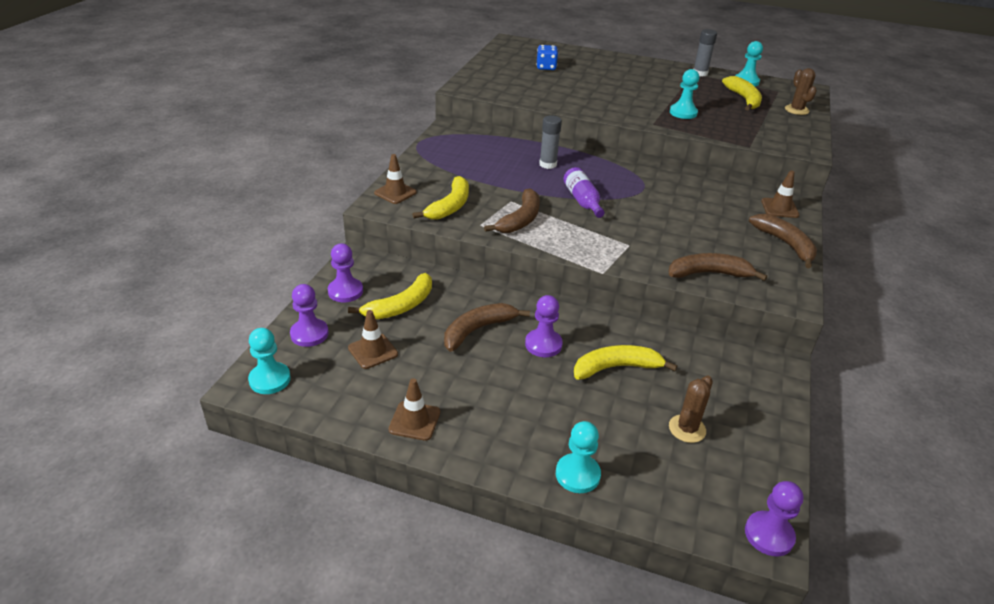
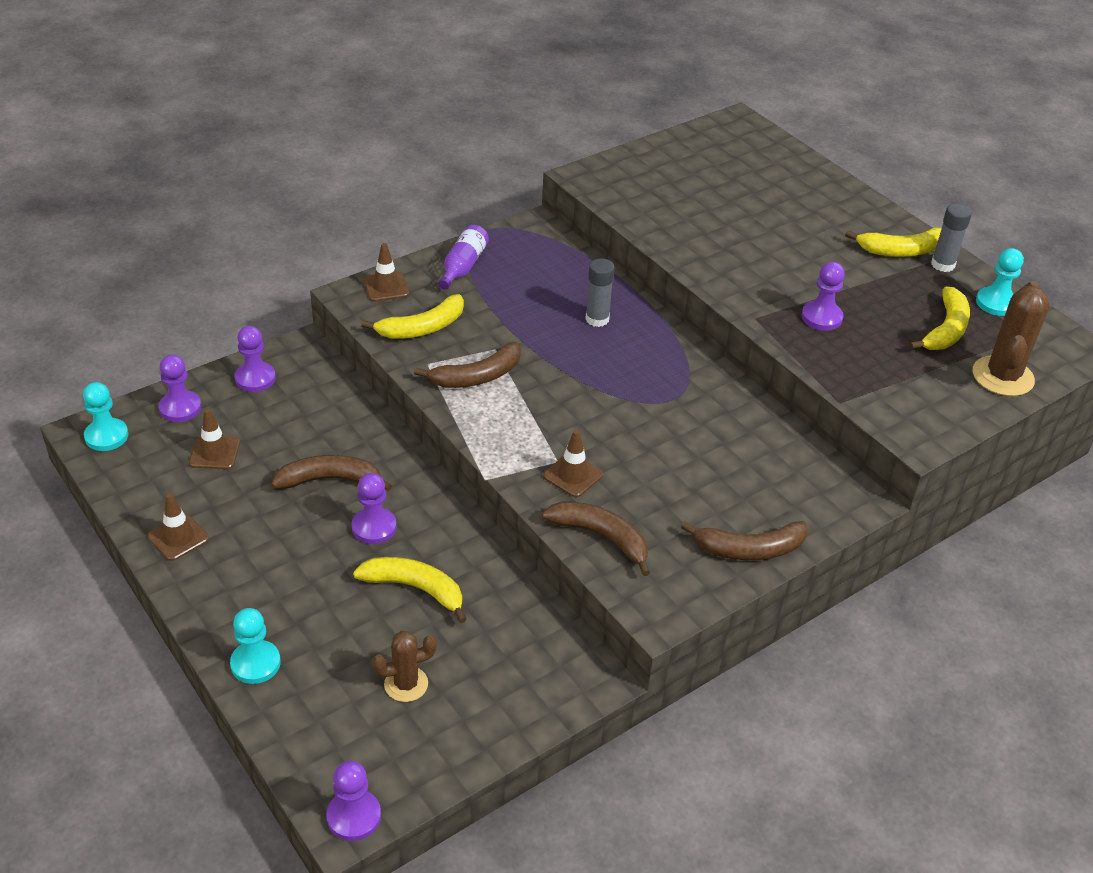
camera: 35 degrees right, 5 degrees up
(400, 306) = (288, 419): yellow banana -> yellow banana (901, 251)
(546, 67) = (730, 180): blue dice -> none
(582, 201) = (576, 384): purple bottle -> purple bottle (463, 266)
(683, 113) = (821, 317): turquoise pawn -> purple pawn
(779, 208) = (814, 502): brown traffic cone -> brown traffic cone (573, 475)
(785, 244) = (749, 549): brown banana -> brown banana turned 75 degrees clockwise
(796, 110) = (1002, 376): brown cactus -> brown cactus, size x1.62

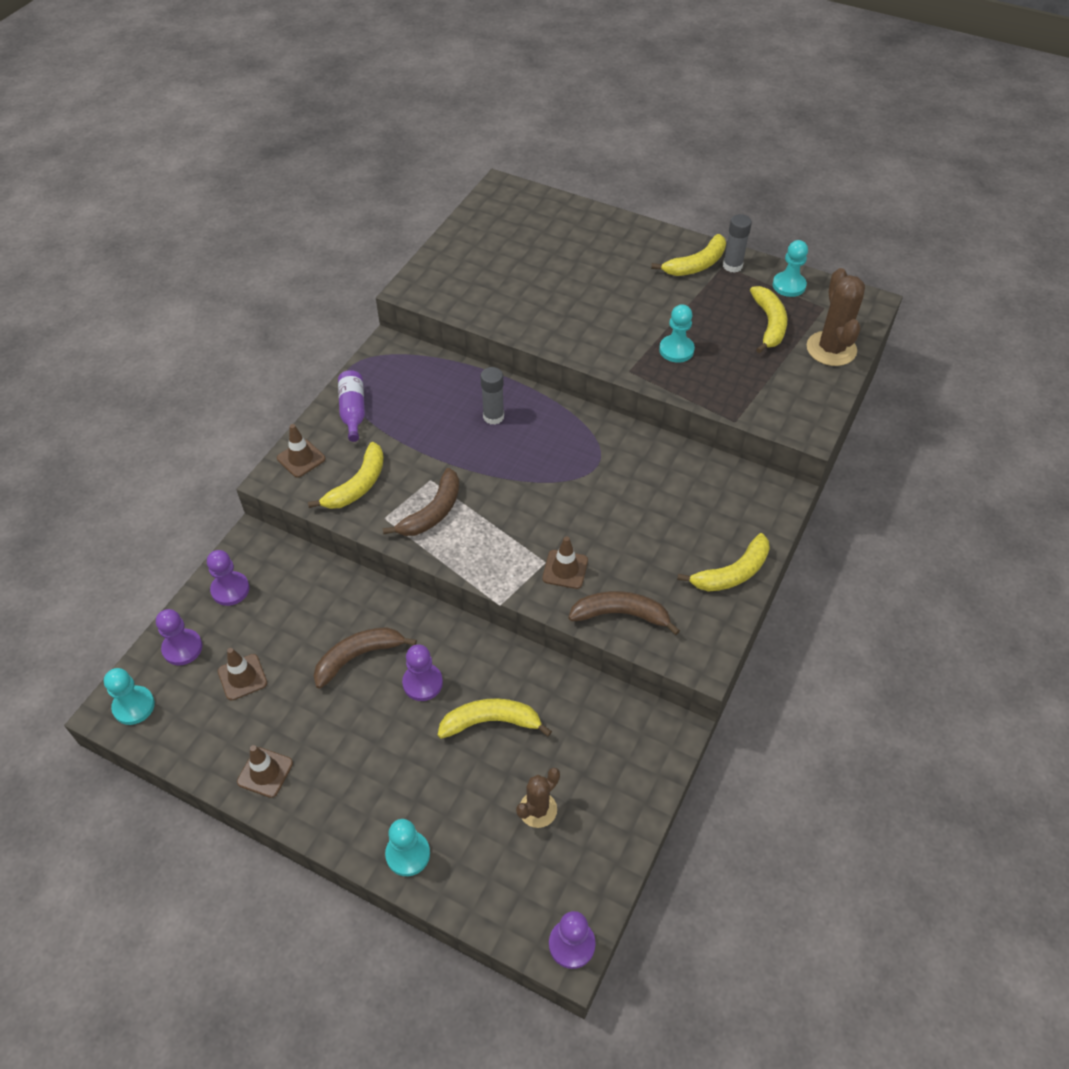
camera: 25 degrees left, 10 degrees up
(749, 549) = (732, 573): brown banana -> yellow banana
(821, 317) = (676, 350): purple pawn -> turquoise pawn

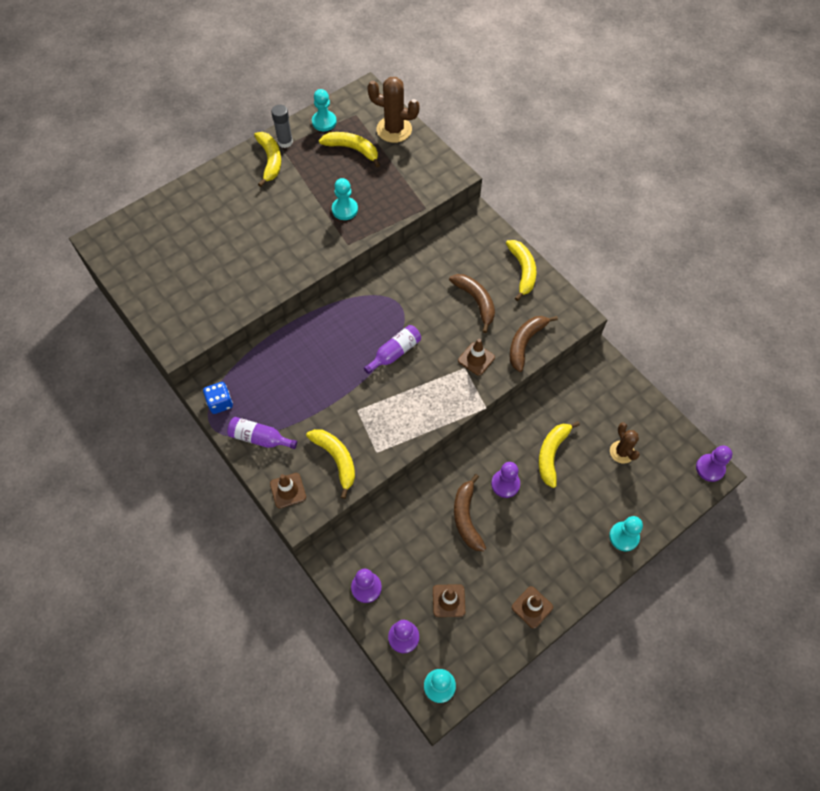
camera: 65 degrees left, 10 degrees up
(379, 364) = (220, 403): none -> blue dice
(432, 512) = (387, 419): brown banana -> brown banana (476, 301)
(493, 416) = (320, 347): grey glue stick -> none
(526, 486) = (395, 353): none -> purple bottle

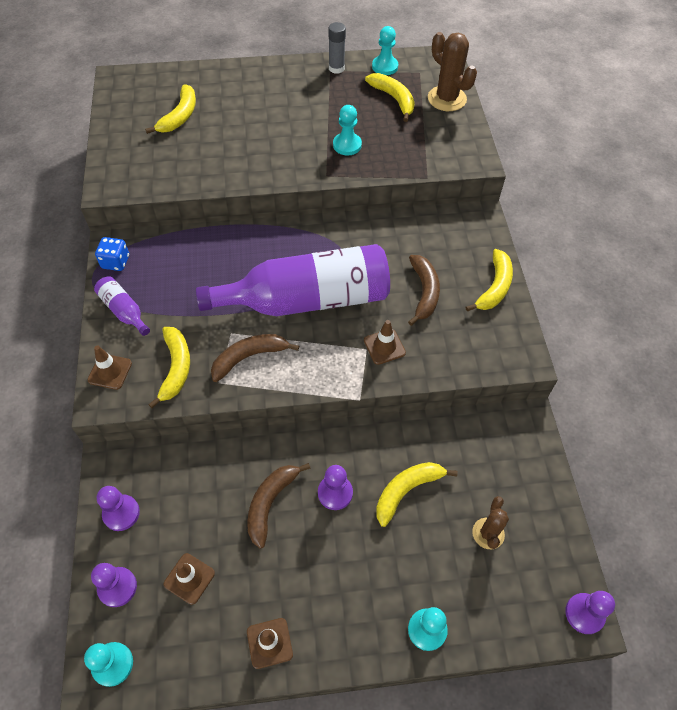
camera: 30 degrees right, 5 degrees down
(270, 161) = (311, 78): yellow banana -> yellow banana (180, 116)
(395, 353) = (307, 299): purple bottle -> purple bottle, size x2.44
(525, 343) = (448, 357): brown banana -> brown banana (249, 357)

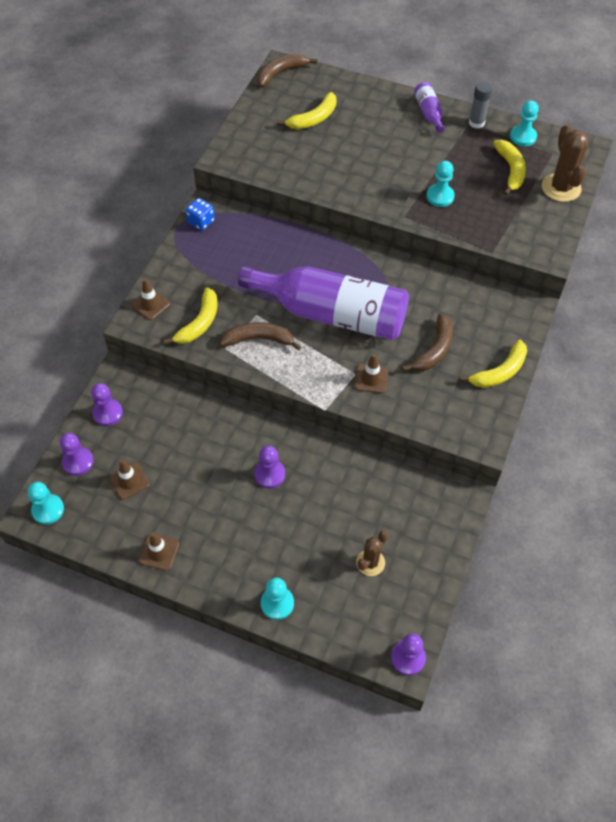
camera: 30 degrees right, 0 degrees up
(124, 310) = (186, 262): purple bottle -> purple bottle (428, 113)
(270, 503) = (217, 458): brown banana -> brown banana (281, 73)
(407, 490) = (326, 500): yellow banana -> none

